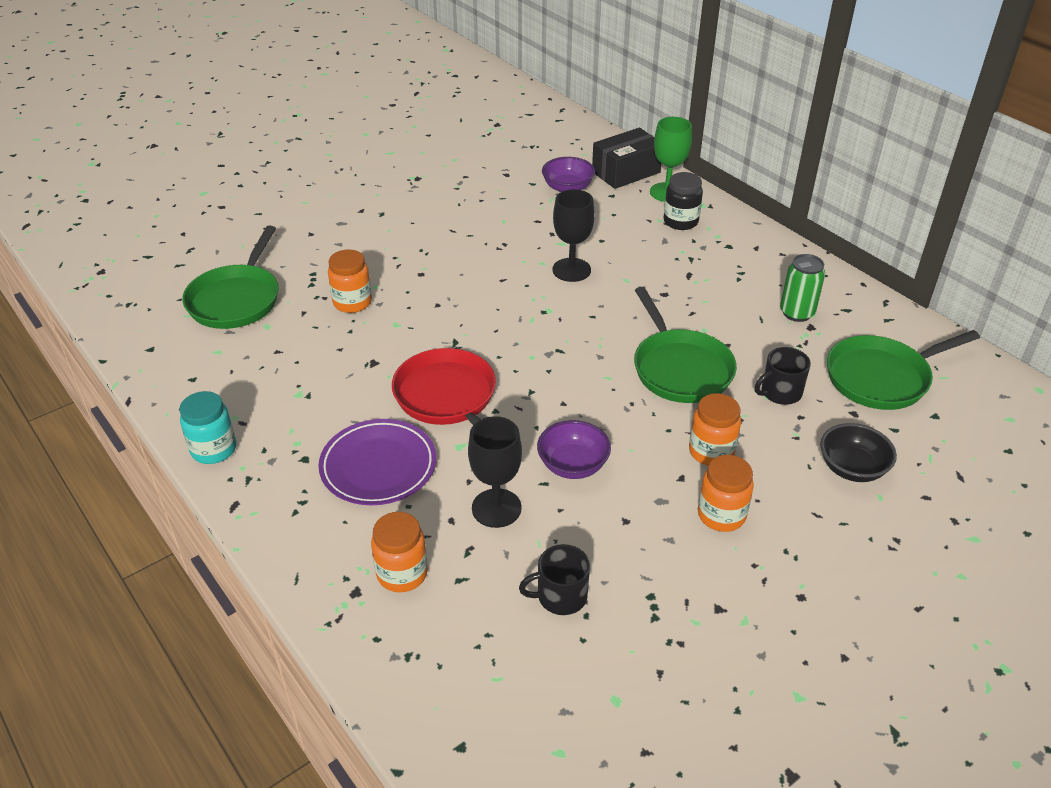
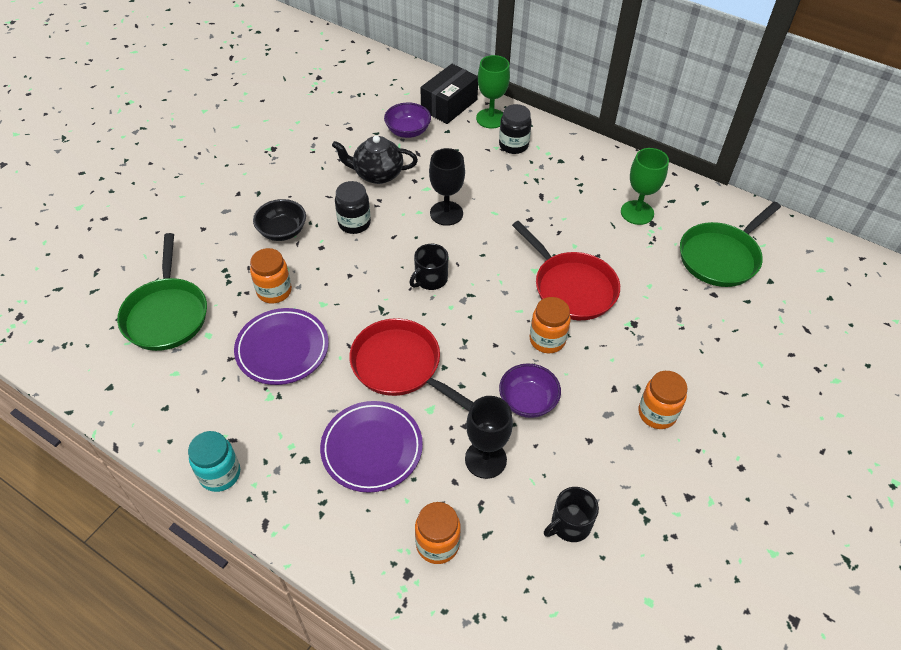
camera: 20 degrees left, 10 degrees up
(333, 355) = (282, 349): none -> purple plate
(466, 259) = (354, 223): none -> black jar
(514, 220) = (377, 174): none -> black teapot
(680, 368) = (571, 287): green pan -> red pan
(711, 452) = (626, 358): orange jar -> orange jar (547, 340)
(780, 392) = (654, 290): black mug -> black mug (430, 279)
(797, 313) = (637, 212): green can -> green goblet
(852, 468) = (732, 344): black bowl -> black bowl (282, 231)

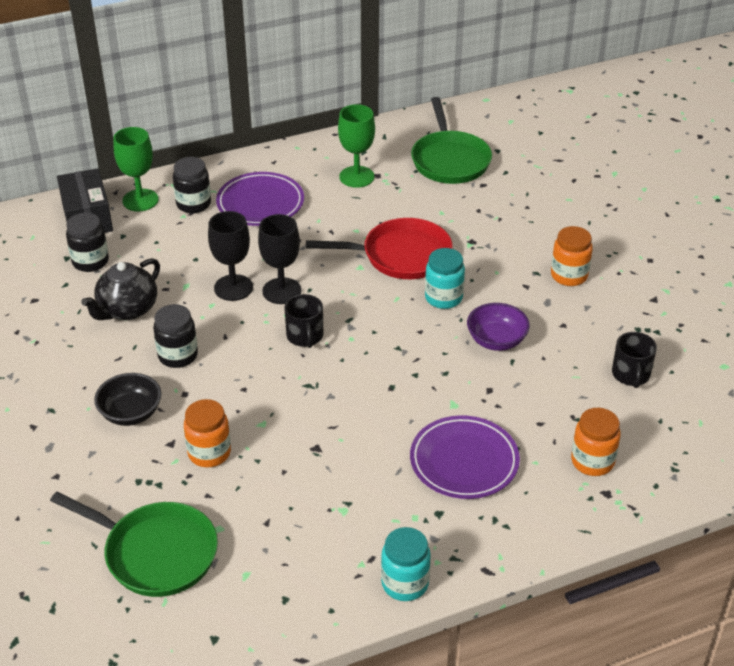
camera: 55 degrees left, 10 degrees down
(282, 349) = (292, 477): purple plate -> purple plate (260, 203)
(400, 366) = (389, 402): red pan -> none
(408, 131) = (90, 261): purple bowl -> black jar
(485, 459) = (533, 394): black goblet -> black goblet (282, 291)
(547, 340) = (443, 298): orange jar -> turquoise jar

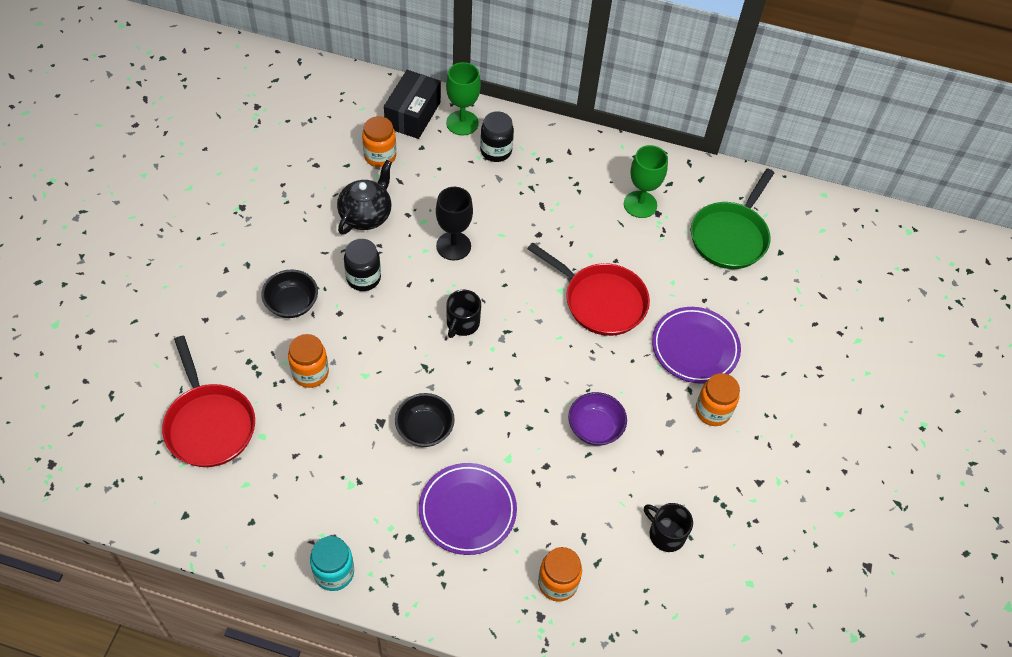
camera: 35 degrees right, 15 degrees up
(90, 261) = (380, 156): black jar -> orange jar
(127, 310) = (366, 215): black teapot -> black teapot turned 135 degrees clockwise
(155, 553) = (209, 424): green pan -> red pan
(260, 203) = (544, 182): purple plate -> purple plate (695, 347)
(282, 291) = (484, 272): black goblet -> none
(360, 428) = (424, 429): none -> black bowl
(443, 298) = (594, 362): turquoise jar -> none
(631, 374) = (666, 534): black mug -> black mug turned 90 degrees clockwise

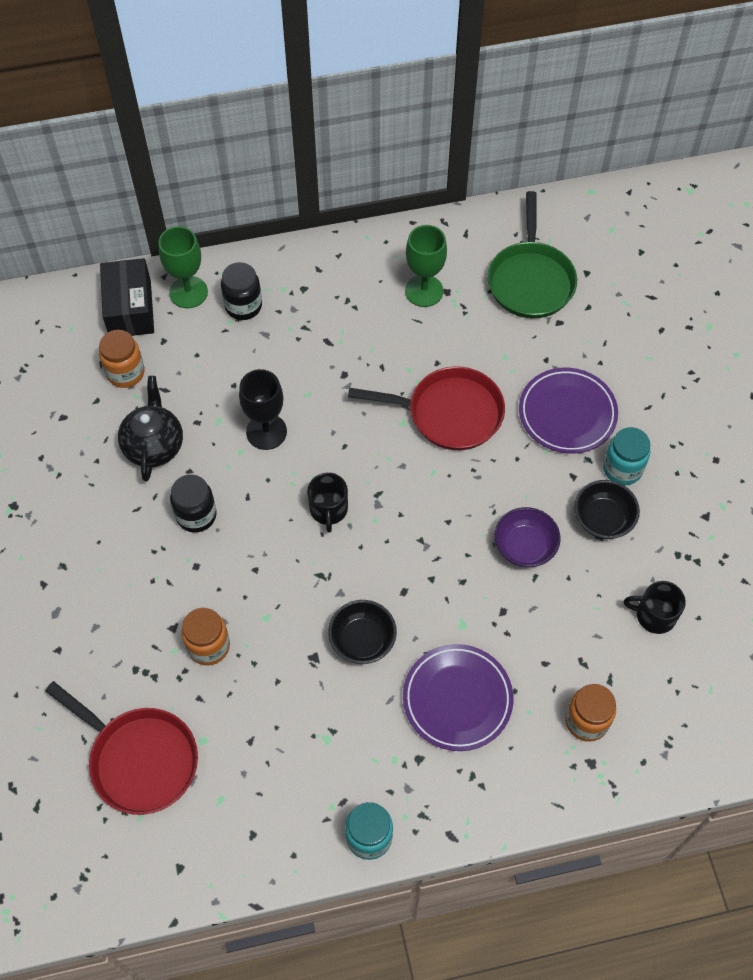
camera: 25 degrees left, 5 degrees up
(292, 304) = (139, 583): black bowl -> black bowl (603, 519)
(712, 411) = (622, 469): orange jar -> turquoise jar

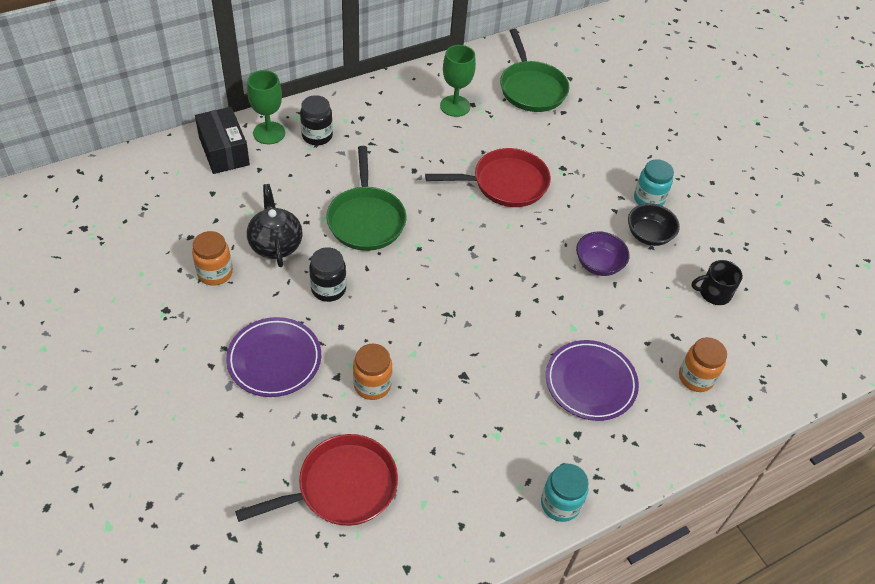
camera: 20 degrees left, 10 degrees down
(125, 373) = (234, 196): orange jar -> orange jar (215, 273)
(139, 759) = (341, 487): red pan -> red pan turned 45 degrees counterclockwise
(266, 432) = (366, 219): black goblet -> green pan
(328, 509) = (436, 265): black mug -> none
(362, 640) = (498, 355): black bowl -> none
(567, 413) = (593, 169): purple plate -> purple plate (274, 360)

